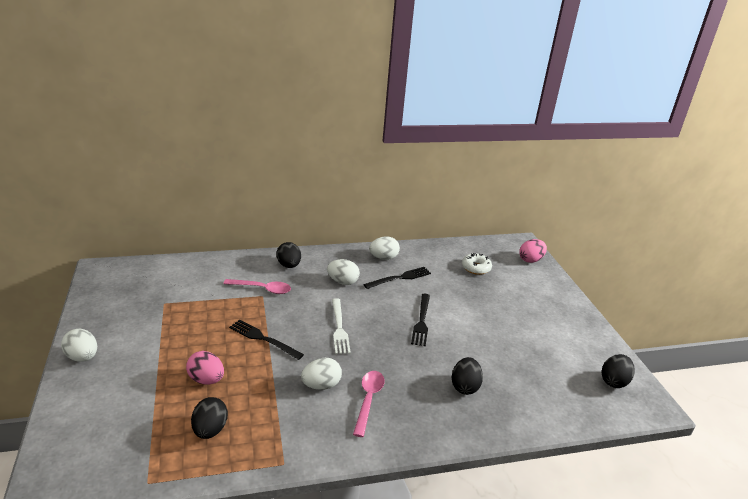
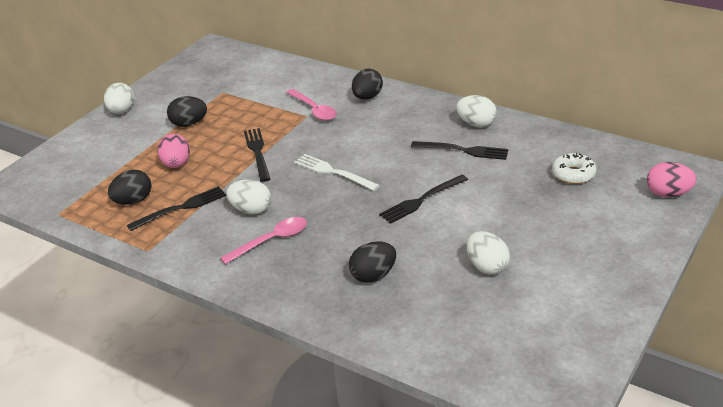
camera: 50 degrees right, 5 degrees up
(263, 412) = (182, 208): none -> black fork
(339, 328) = (332, 172): white fork -> white fork turned 90 degrees clockwise
(343, 282) = (397, 132): white egg -> white egg (487, 267)
(614, 381) = (552, 359): black egg -> black egg (189, 124)

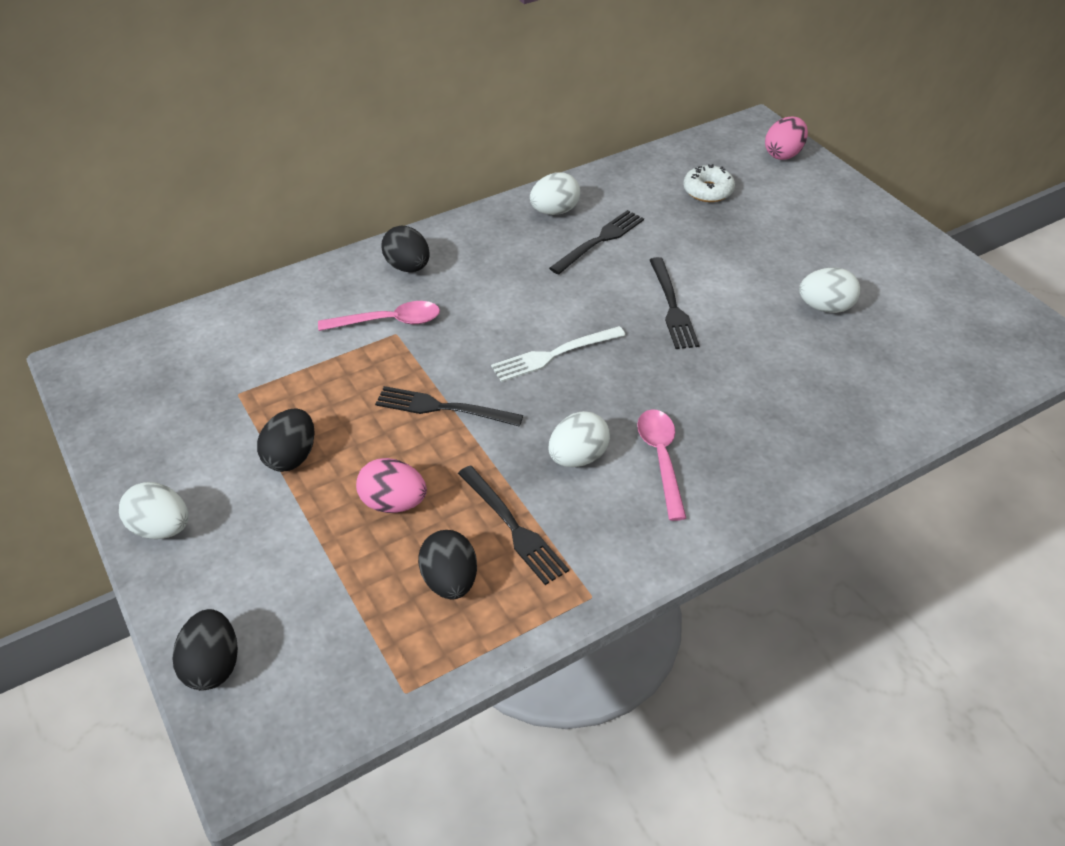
camera: 65 degrees left, 10 degrees up
(182, 208) = (514, 528): black fork -> black fork turned 150 degrees clockwise
(373, 275) = (789, 395): black egg -> black egg (212, 665)

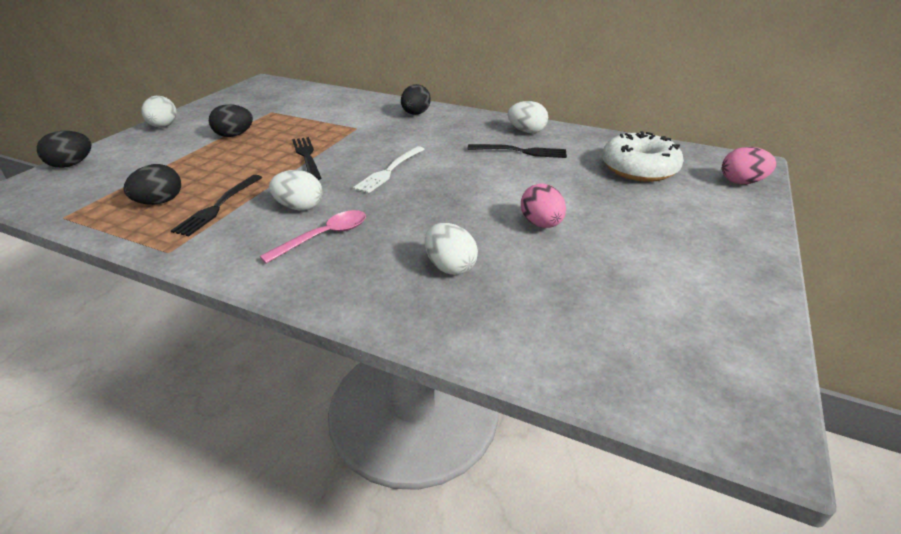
camera: 55 degrees right, 10 degrees down
(389, 321) = (364, 123): pink spoon -> none
(393, 503) = (216, 168): pink egg -> pink egg (541, 224)
(553, 355) = (389, 171): white fork -> white fork turned 90 degrees counterclockwise
(672, 307) = (490, 194): black fork -> none
(708, 191) = (639, 168): white donut -> white donut, size x1.72
(825, 307) = (584, 255): white egg -> white egg (450, 267)

